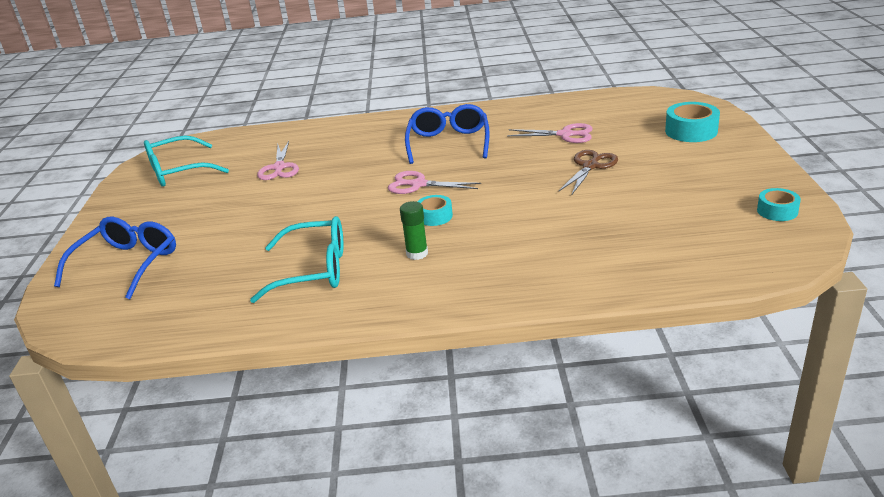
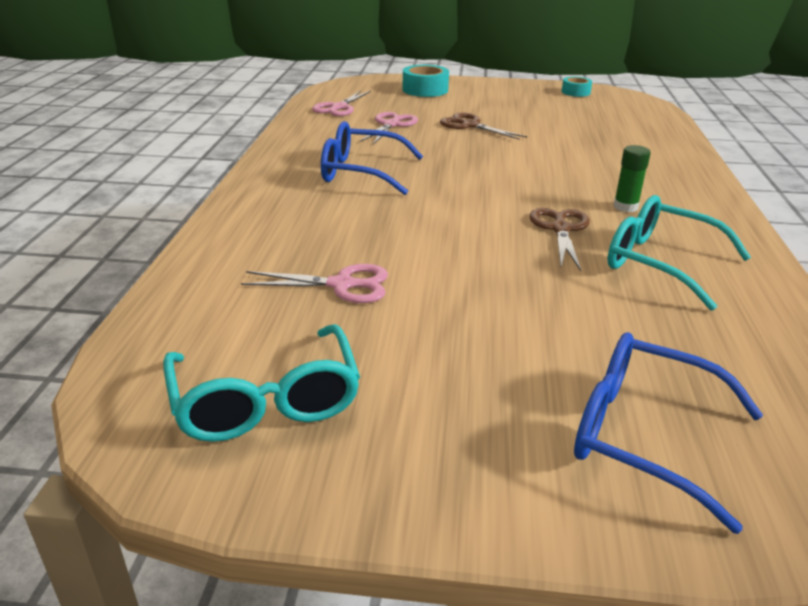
camera: 85 degrees left, 0 degrees up
(314, 270) = (660, 263): turquoise glasses -> turquoise glasses turned 60 degrees counterclockwise
(365, 227) = (560, 229): none -> brown scissors
(418, 184) = (464, 195): pink scissors -> pink scissors (339, 107)
(434, 216) = (546, 193): turquoise tape -> none

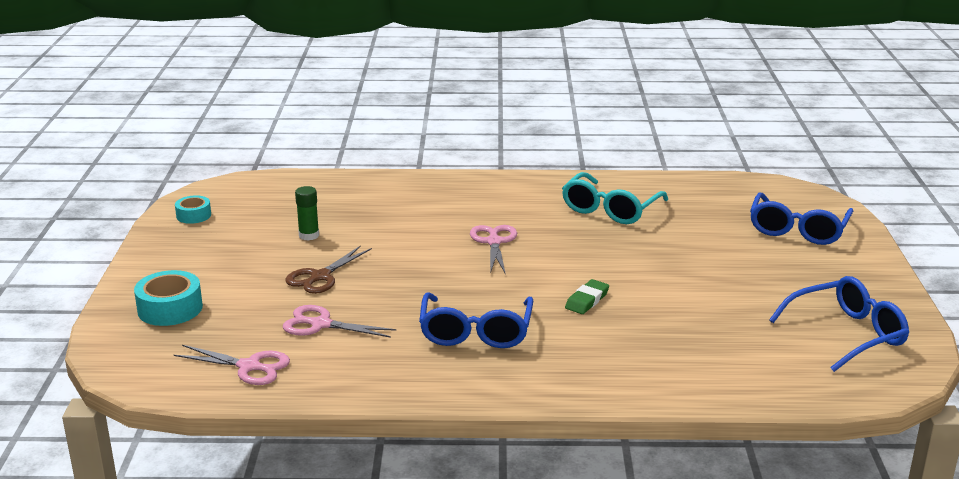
camera: 95 degrees left, 5 degrees down
(266, 401) = (847, 334): turquoise glasses -> blue glasses
(342, 285) = (701, 322): pink scissors -> pink scissors (494, 242)
(409, 224) = (587, 300): none -> green eraser
(560, 229) = (571, 239): brown scissors -> none
(625, 207) = (519, 213): green glue stick -> green glue stick (309, 235)

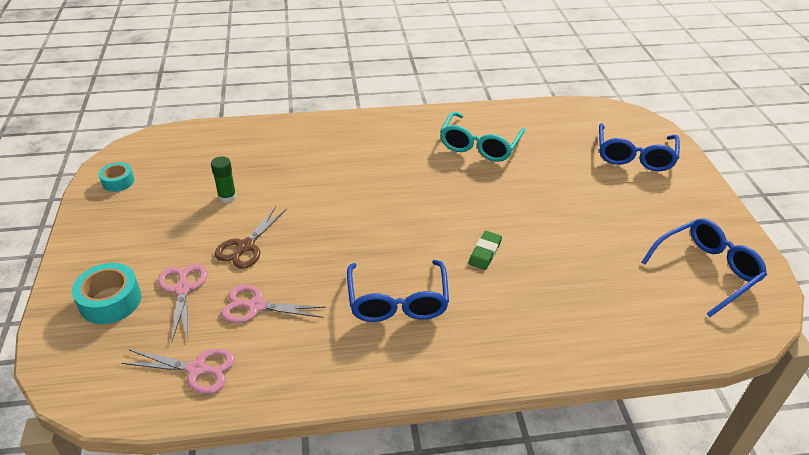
camera: 10 degrees left, 15 degrees up
(494, 242) = (391, 191): pink scissors -> pink scissors (182, 289)

